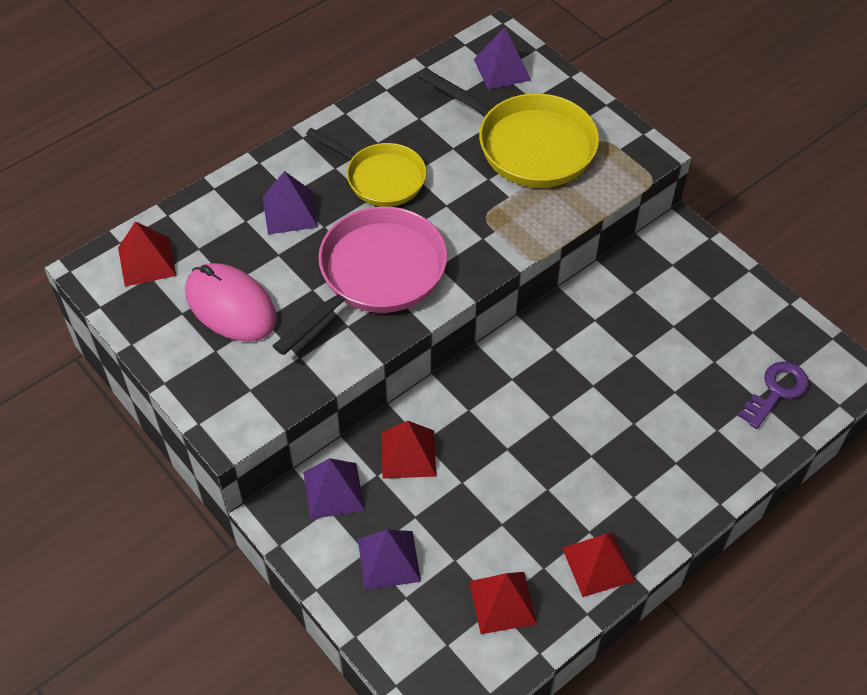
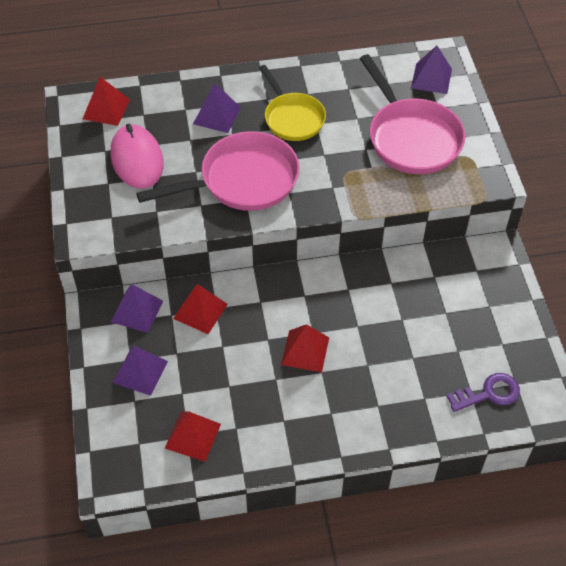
camera: 30 degrees right, 0 degrees up
(528, 145) = (411, 138): yellow pan -> pink pan
(598, 564) = (274, 444): red pyramid -> red pyramid (305, 351)

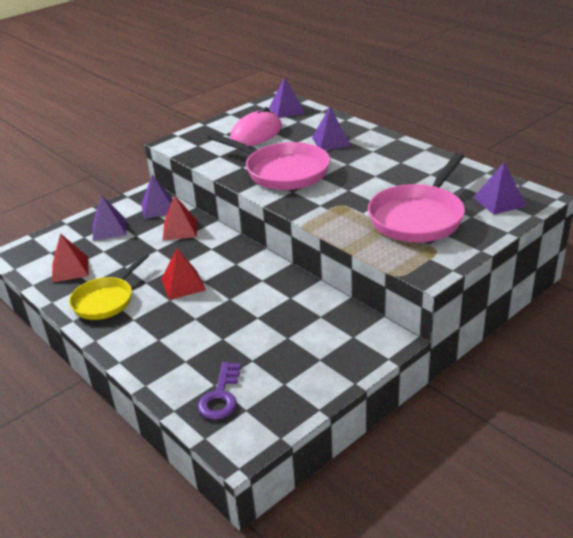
camera: 60 degrees right, 20 degrees down
(106, 109) = (286, 110): red pyramid -> purple pyramid
(292, 118) = (367, 166): yellow pan -> yellow pan (106, 300)
(489, 393) = (220, 396): purple key -> purple key turned 60 degrees clockwise

